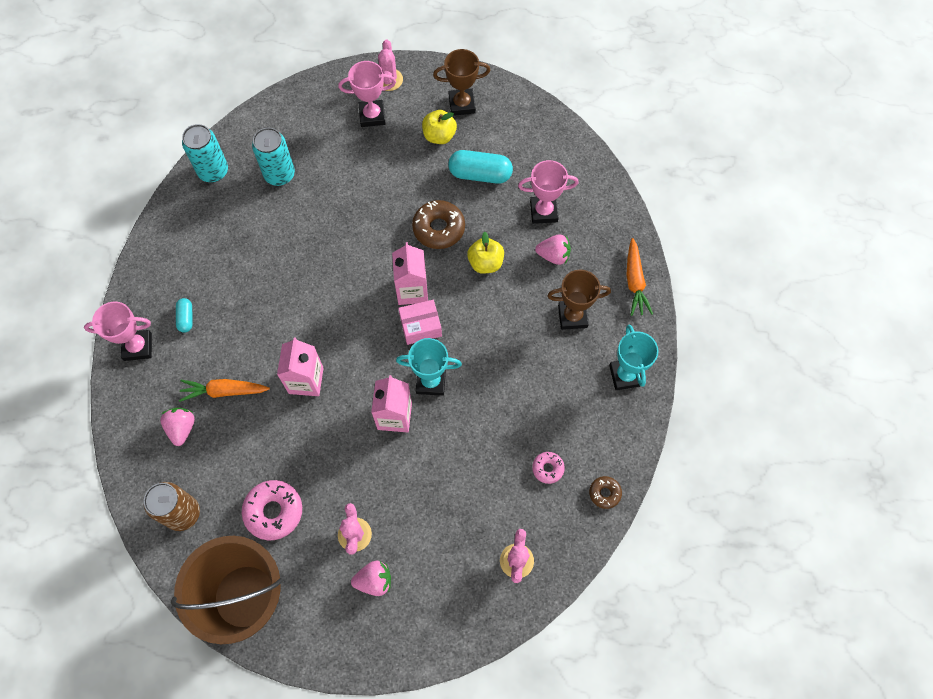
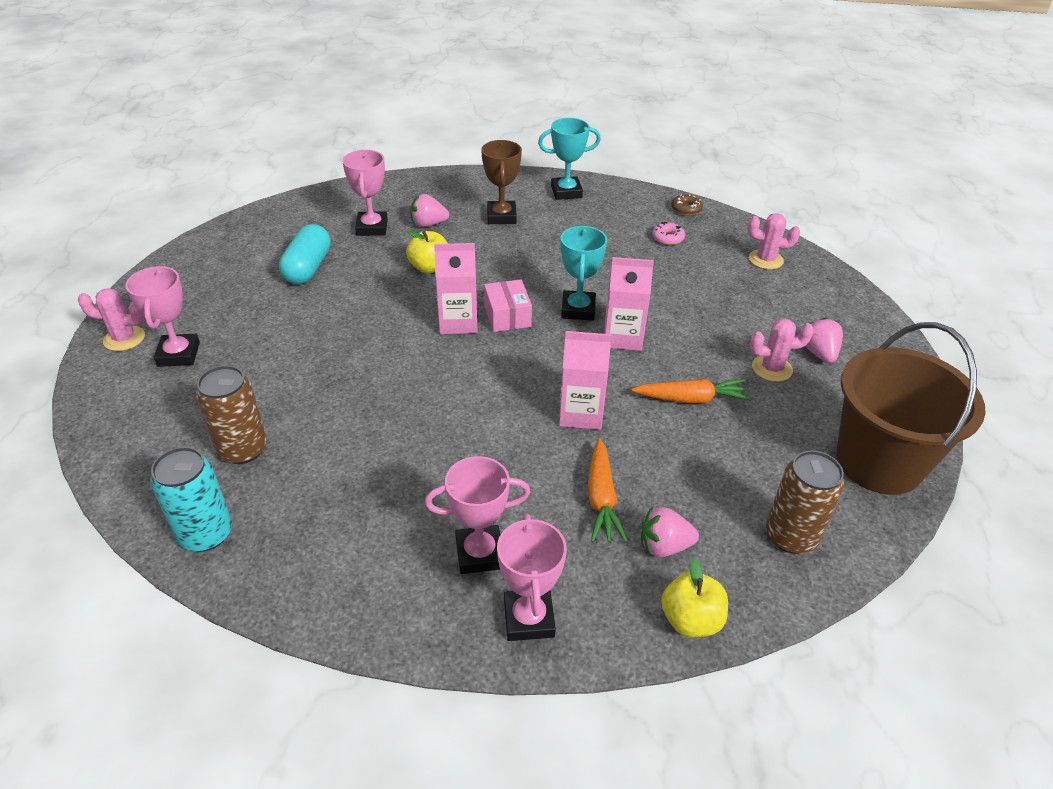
camera: 90 degrees left, 25 degrees down
(186, 318) = (479, 553): turquoise capsule -> pink trophy
(274, 511) = (763, 439): pink donut -> none
(279, 174) = (243, 449): turquoise can -> brown can
(438, 228) = (376, 300): brown donut -> none
(439, 136) = (239, 297): yellow apple -> yellow apple (690, 620)
(462, 104) = (198, 278): brown trophy -> none
(553, 255) = (428, 224): pink strawberry -> pink strawberry turned 105 degrees counterclockwise
(634, 282) = (466, 181): orange carrot -> orange carrot (691, 399)

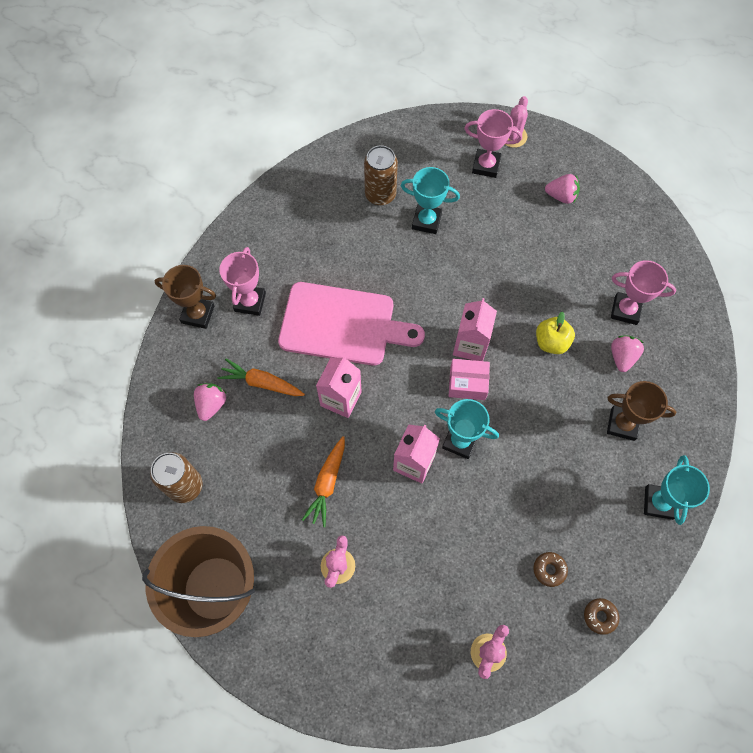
camera: 110 degrees right, 25 degrees up
(206, 534) = (320, 173): turquoise can -> none
(283, 392) = (426, 221): none -> turquoise trophy
(308, 268) = (573, 253): turquoise capsule -> none
(475, 437) = (343, 324): none -> pink cutting board
(529, 618) = (198, 314): pink trophy -> brown trophy
(667, 238) = (549, 570): pink donut -> brown donut
(690, 620) = (159, 397): yellow apple -> none
(819, 353) = (342, 619): pink strawberry -> pink strawberry (561, 196)

